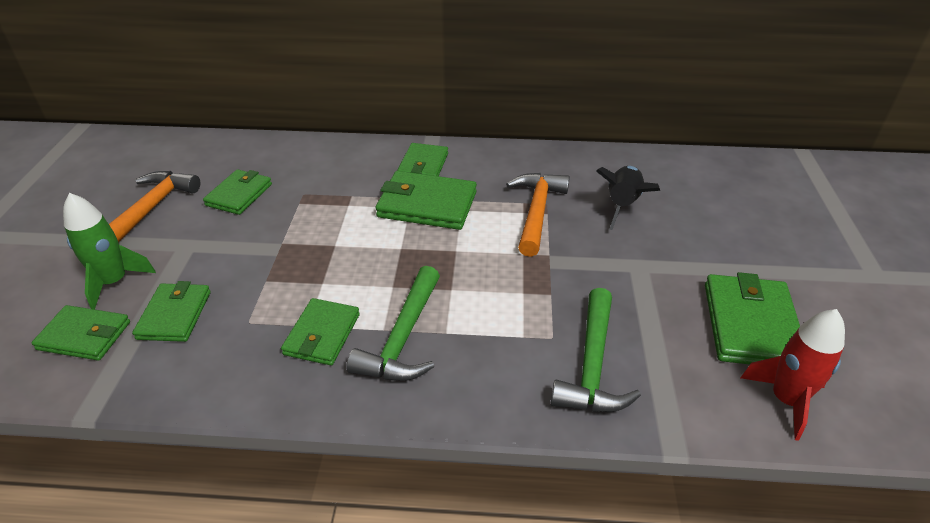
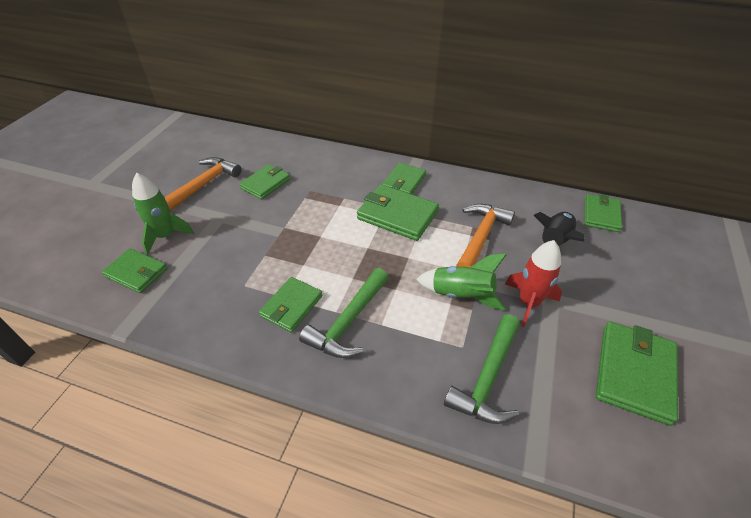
camera: 15 degrees right, 5 degrees up
(175, 315) = (197, 269): green wallet -> green wallet (601, 215)
(533, 281) = (461, 295): none -> green rocket
(786, 400) = (646, 449): red rocket -> red rocket (528, 303)

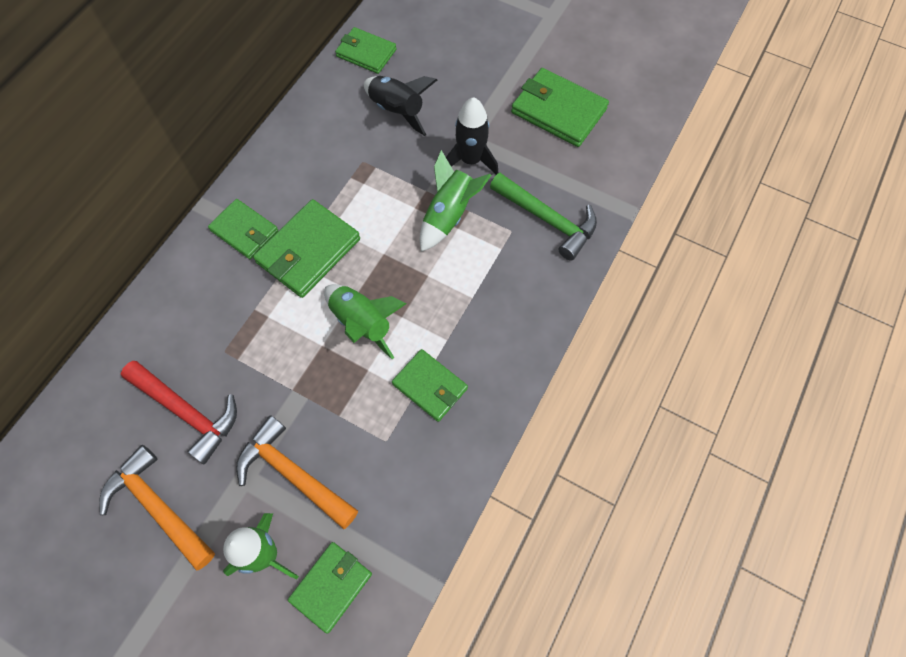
camera: 80 degrees left, 20 degrees up
(265, 184) = (187, 412): green wallet -> red hammer
(342, 255) = (362, 323): none -> green rocket
(348, 322) = (463, 329): green hammer -> none
(481, 236) = (369, 173): orange hammer -> orange hammer (293, 474)
(528, 303) = (470, 160): red rocket -> black rocket

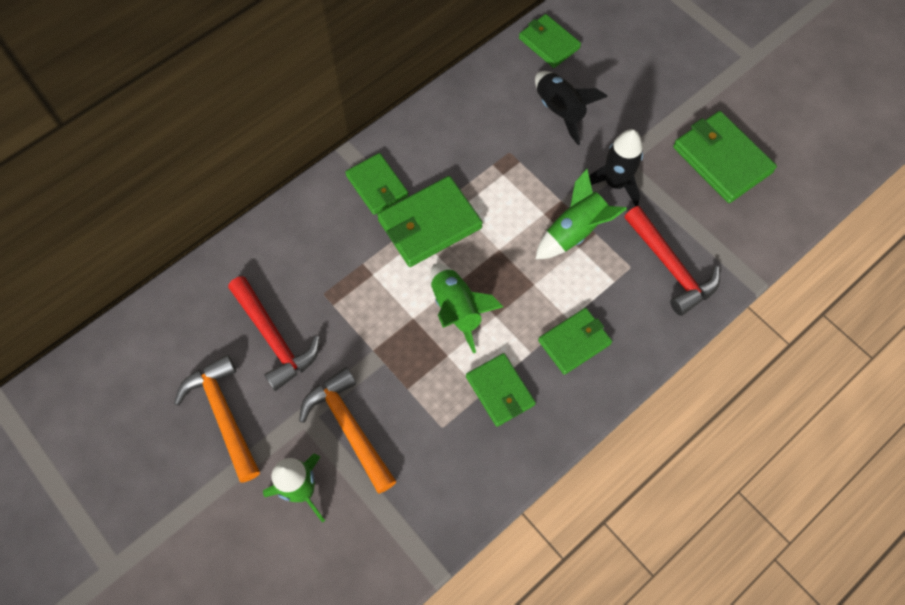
camera: 20 degrees right, 0 degrees up
(331, 586) = (350, 540): green wallet -> green wallet (574, 342)
(547, 220) = (670, 267): green hammer -> red hammer

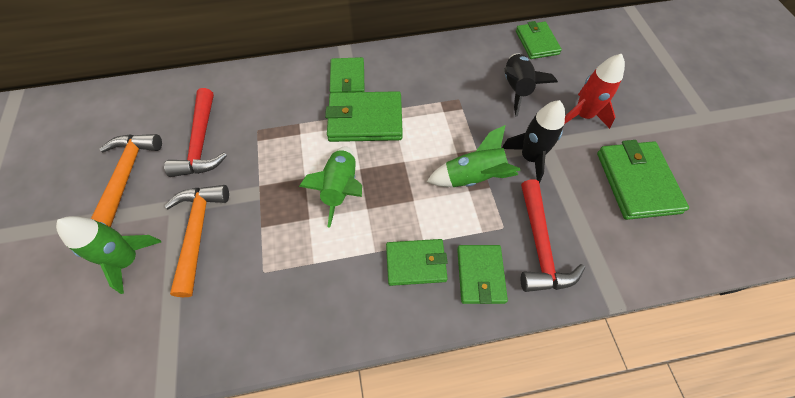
camera: 30 degrees right, 5 degrees down
(500, 391) = (328, 269): green wallet -> green wallet (480, 275)
(639, 111) = (583, 115): none -> red rocket

